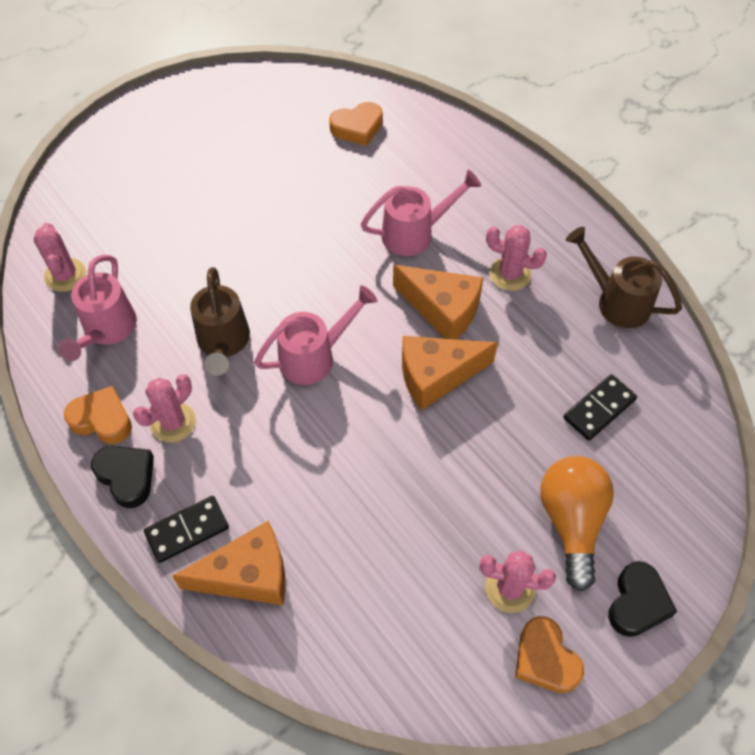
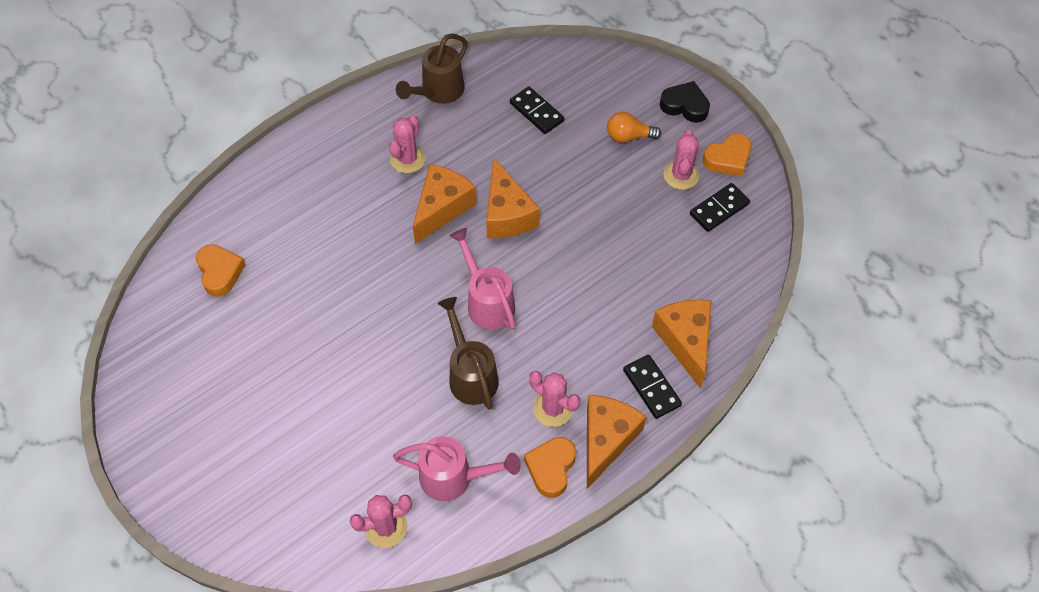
camera: 90 degrees left, 0 degrees up
(127, 477) = (606, 440): black heart -> orange cheese
(223, 342) = (470, 375): brown watering can -> brown watering can turned 105 degrees counterclockwise
(414, 233) = (358, 226): pink watering can -> none
(455, 637) = (719, 209): none -> black domino
(571, 522) = (628, 136): orange light bulb -> orange light bulb, size x0.60

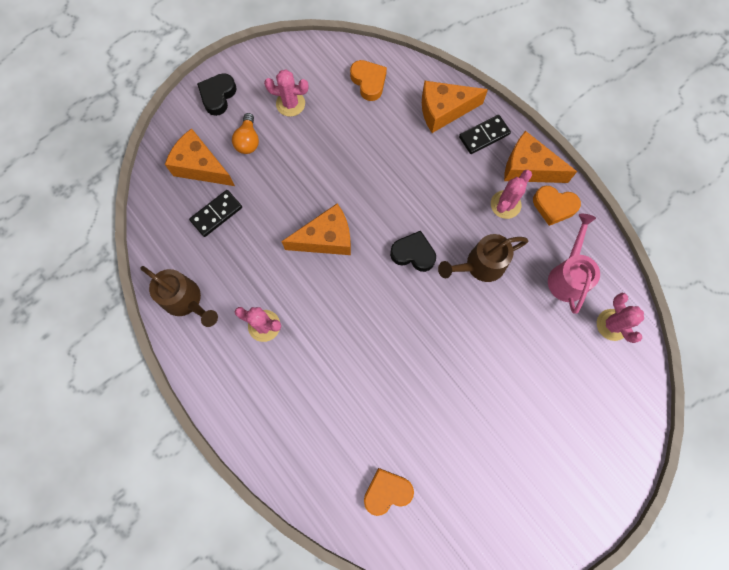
camera: 90 degrees left, 15 degrees up
(442, 208) = (318, 293): orange cheese -> orange cheese (201, 167)
(487, 302) = (413, 254): pink watering can -> black heart
(719, 209) = (324, 79): black domino -> none
(728, 159) = (275, 68): orange heart -> orange heart (369, 82)

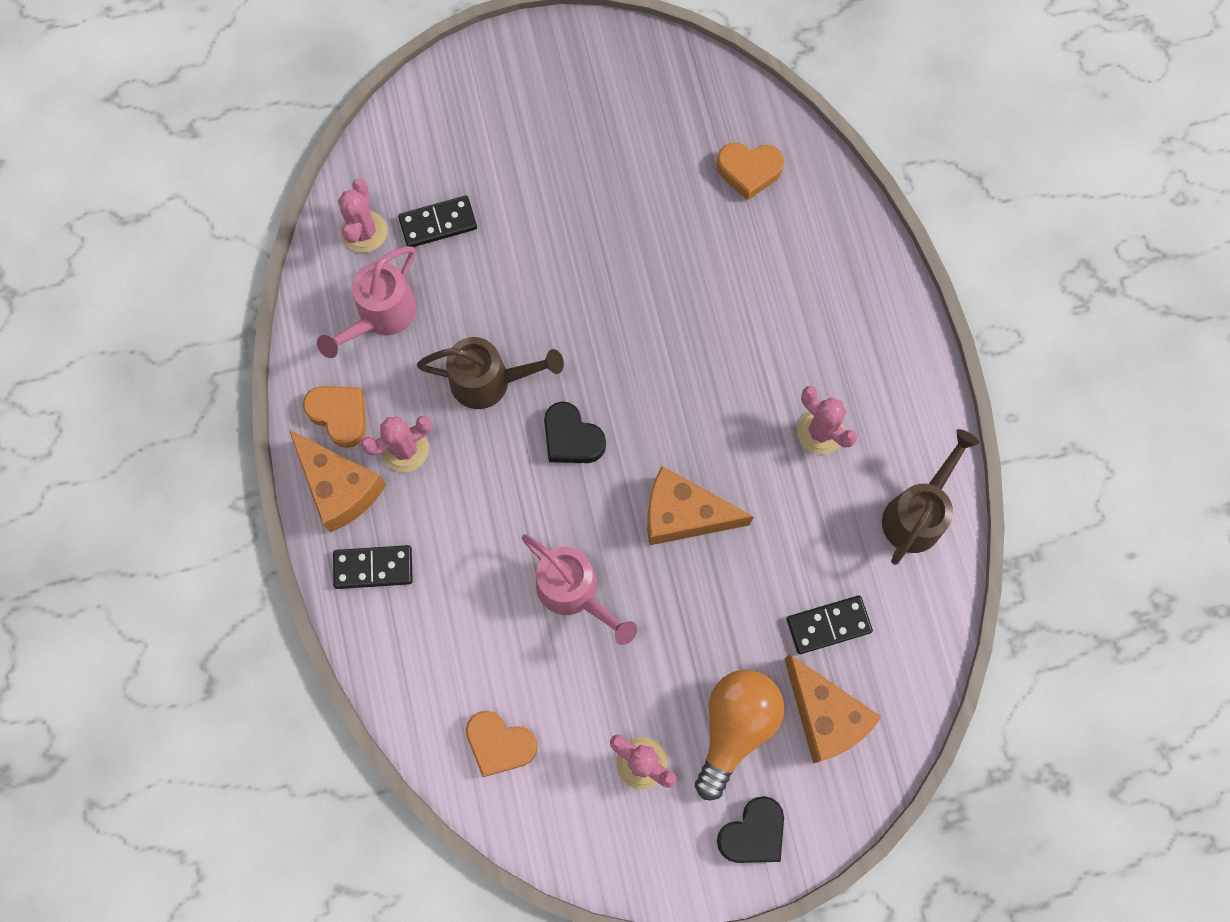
camera: 155 degrees left, 0 degrees up
(186, 300) = (917, 514): brown watering can -> brown watering can turned 60 degrees clockwise
(248, 140) = (735, 727): orange light bulb -> orange light bulb, size x1.67
(368, 170) = (574, 592): none -> pink watering can
(369, 82) = (500, 744): orange heart -> orange heart turned 60 degrees counterclockwise
(444, 110) = (410, 637): orange cheese -> none
(570, 352) = (438, 223): none -> black domino

